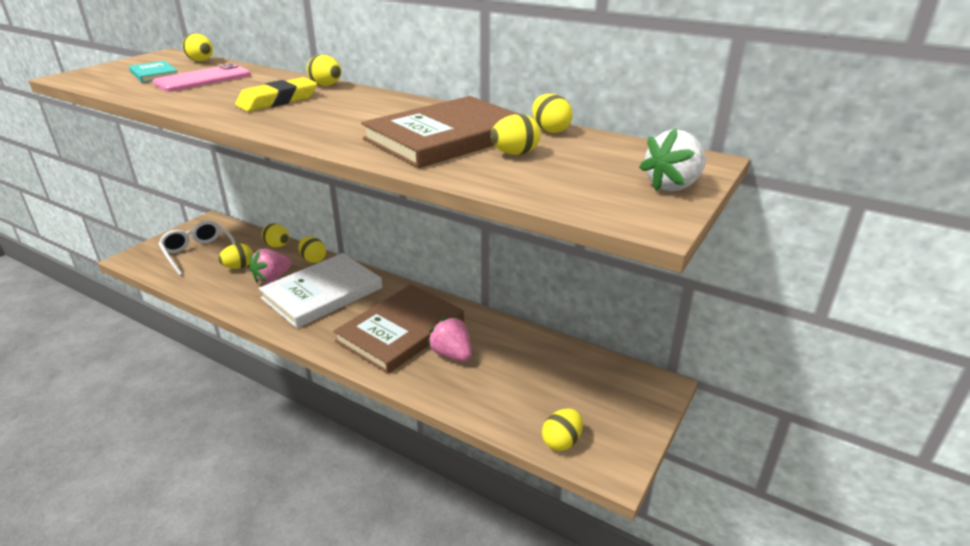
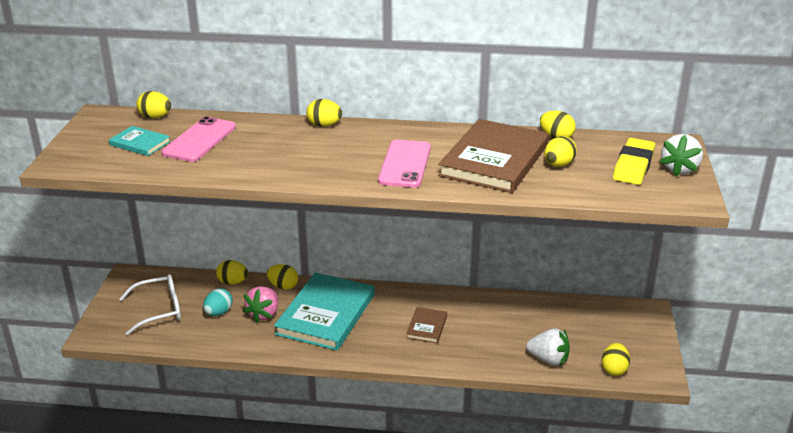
camera: 25 degrees left, 0 degrees up
(198, 253) = (159, 310): white glasses -> white glasses turned 135 degrees clockwise
(238, 267) = (218, 313): yellow egg -> turquoise egg
(278, 101) = (310, 151): yellow eraser -> yellow eraser (633, 166)
(322, 293) = (326, 314): white book -> turquoise book
(347, 124) = (405, 164): none -> pink phone
(401, 331) = (427, 327): brown book -> brown book, size x0.47
(452, 354) = (484, 333): pink strawberry -> none
(494, 404) = (548, 359): none -> white strawberry

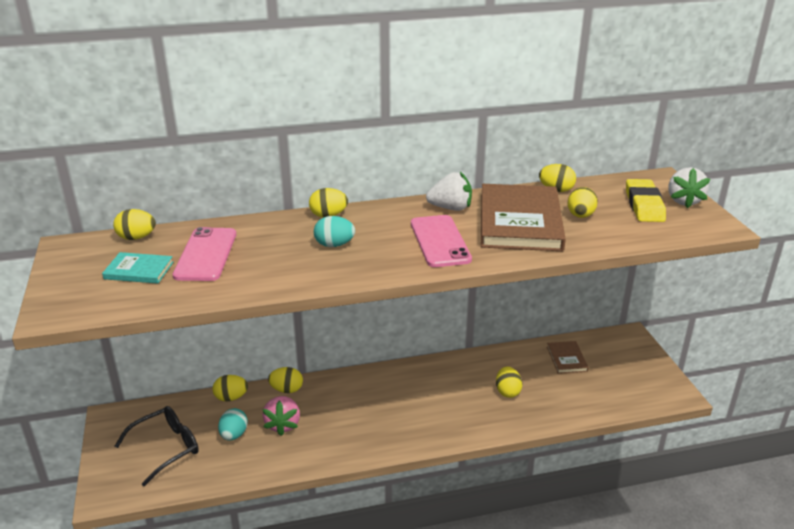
camera: 20 degrees left, 0 degrees up
(159, 310) = (166, 448): white glasses -> black glasses
(310, 151) = (334, 245): none -> turquoise egg
(326, 314) = (346, 409): turquoise book -> none
(427, 327) = (450, 398): brown book -> brown book (566, 359)
(548, 359) = (577, 403): white strawberry -> white strawberry (450, 208)
(614, 369) = (637, 398): yellow egg -> yellow egg (507, 391)

